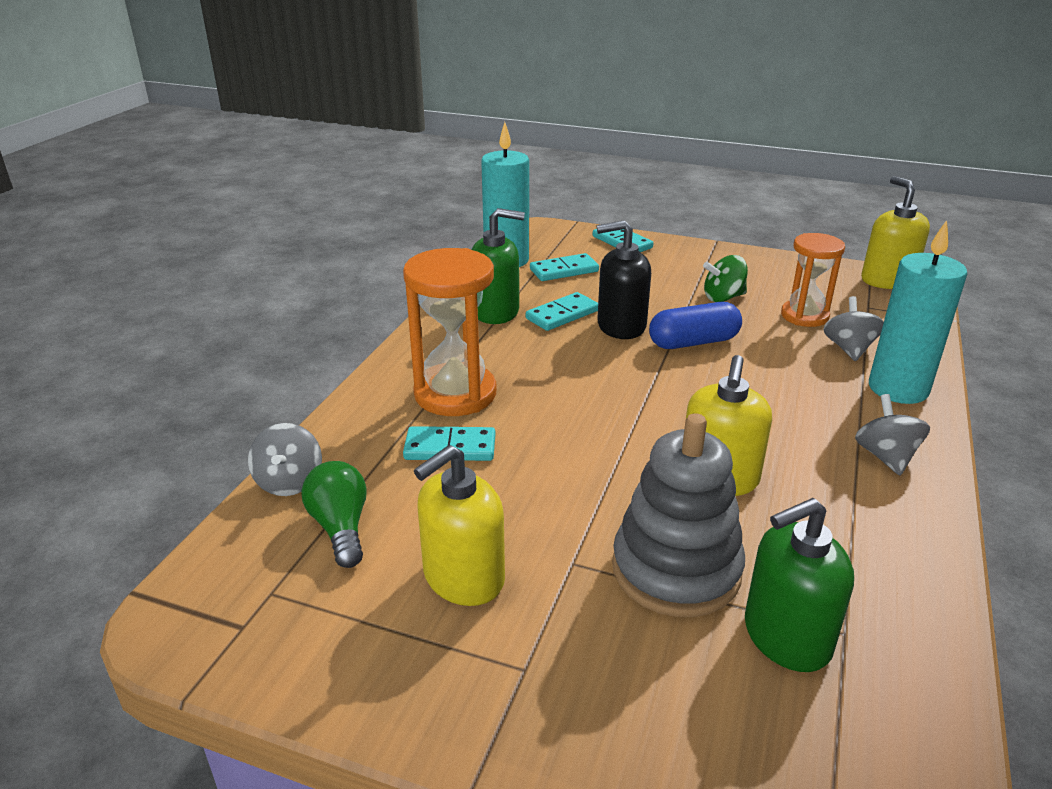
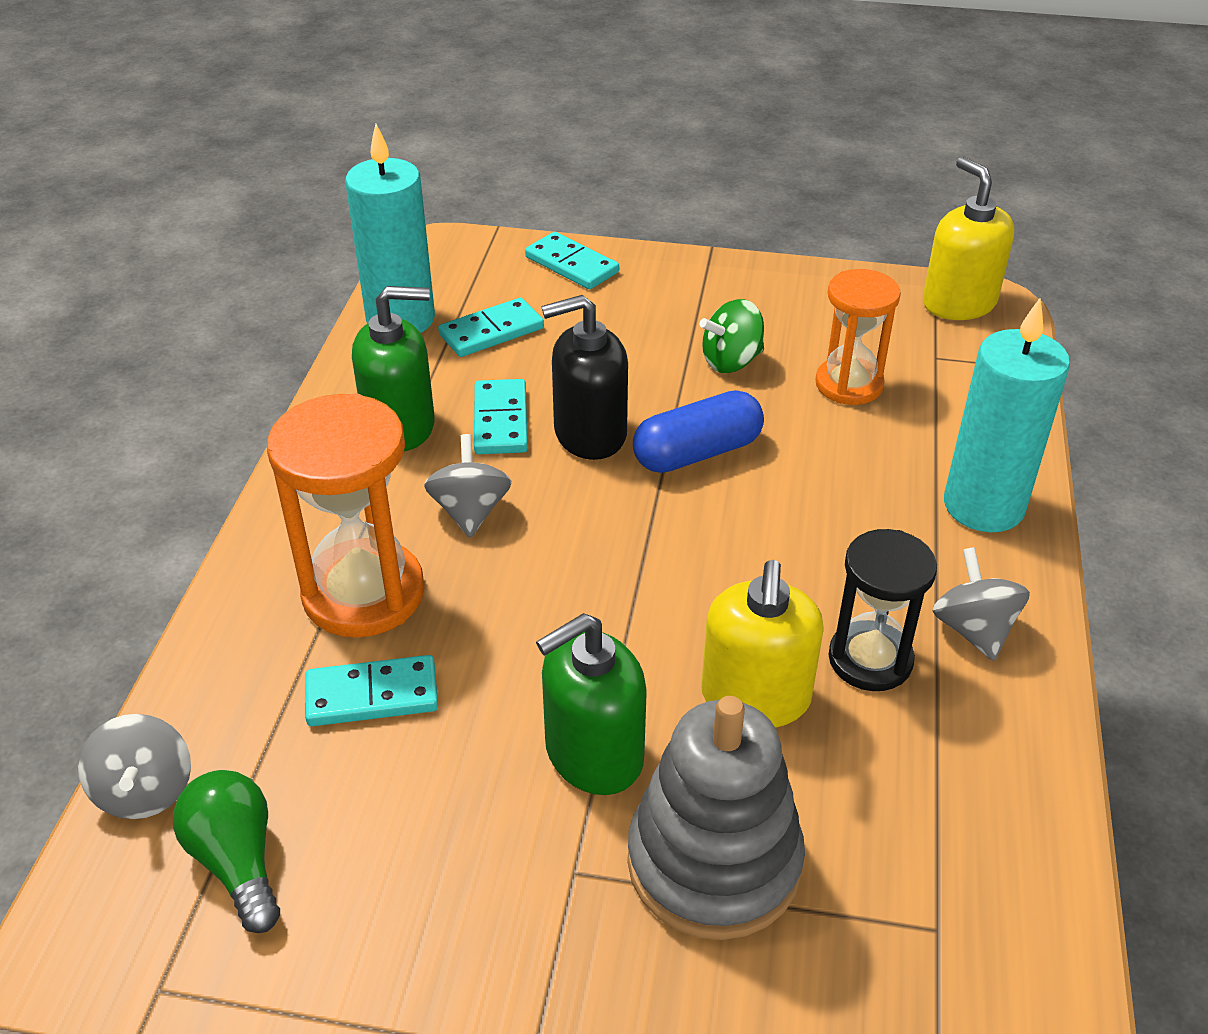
camera: 10 degrees left, 10 degrees up
(463, 578) = (427, 921): yellow soap dispenser -> none
(562, 314) = (500, 421): turquoise domino -> turquoise domino turned 45 degrees counterclockwise
(786, 637) = (865, 948): green soap dispenser -> green soap dispenser (593, 754)
(806, 466) = (870, 659): none -> black hourglass
(849, 349) = (914, 440): grey spinning top -> grey spinning top (470, 511)

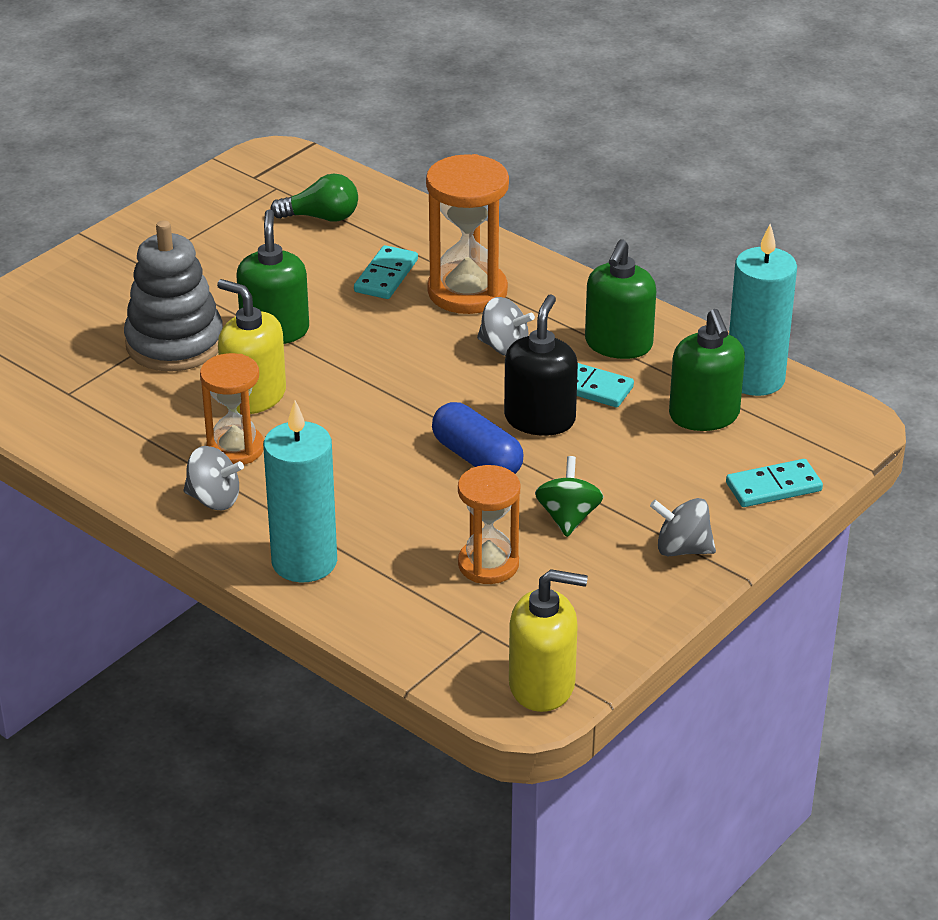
camera: 120 degrees right, 5 degrees down
(145, 791) = (390, 202): grey spinning top -> grey spinning top (682, 549)
(491, 331) = (704, 416): turquoise domino -> green soap dispenser
(697, 452) = (477, 458): blue capsule -> blue capsule turned 45 degrees counterclockwise
(870, 659) = (235, 448): black hourglass -> orange hourglass

